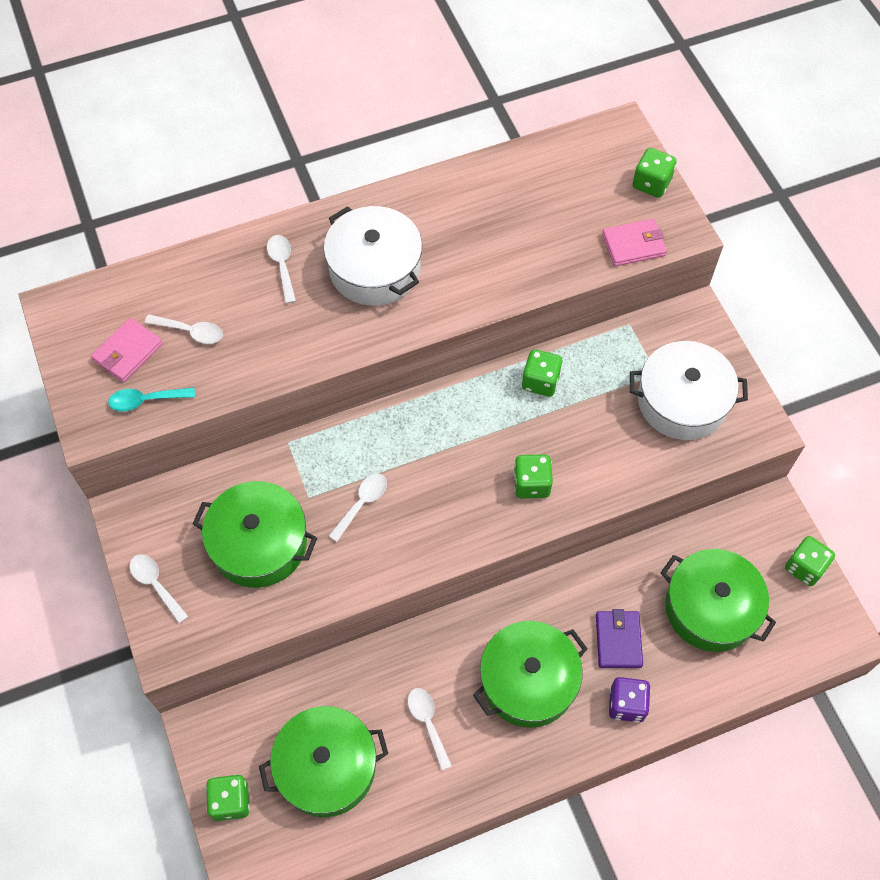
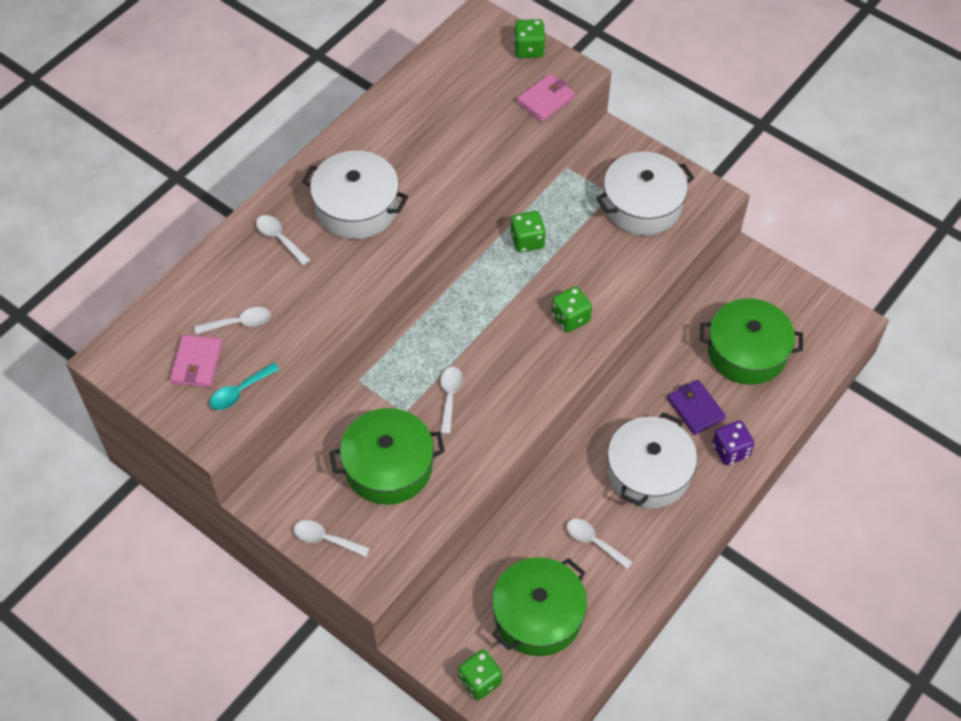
camera: 30 degrees left, 5 degrees down
(528, 681) = (648, 472): green pot -> white pot
(804, 567) = (794, 289): green dice -> none

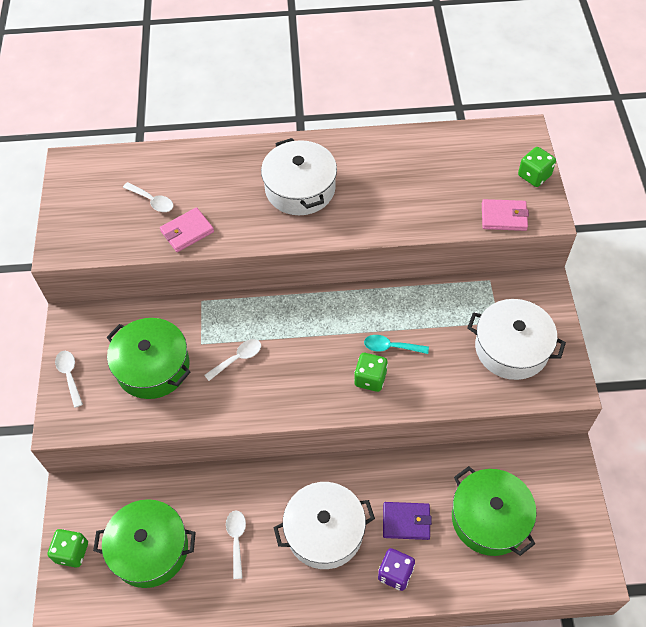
camera: 50 degrees right, 0 degrees up
(197, 363) = (104, 204): pink wallet -> pink wallet (187, 232)
(240, 392) = (102, 240): turquoise spoon -> turquoise spoon (391, 347)
(279, 239) = (234, 171): white spoon -> none
(527, 241) = (405, 305): green dice -> none
(695, 409) = (406, 521): purple wallet -> purple wallet turned 75 degrees clockwise

